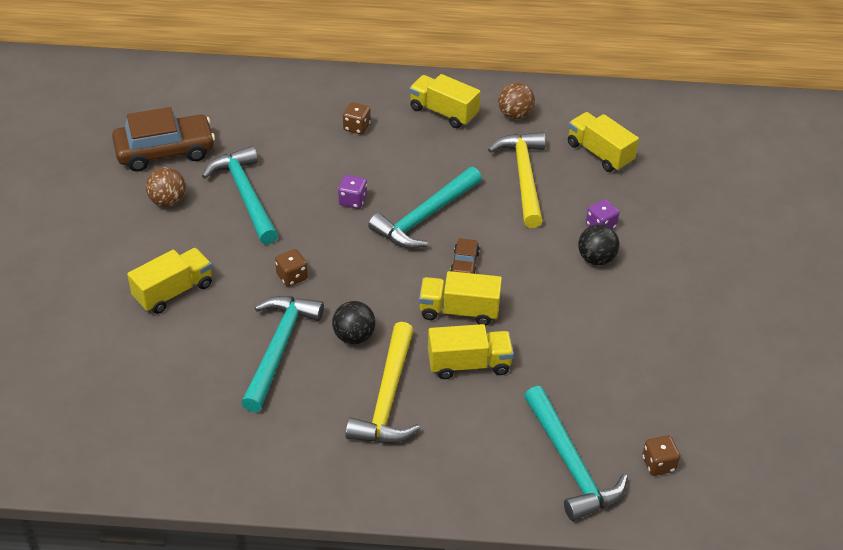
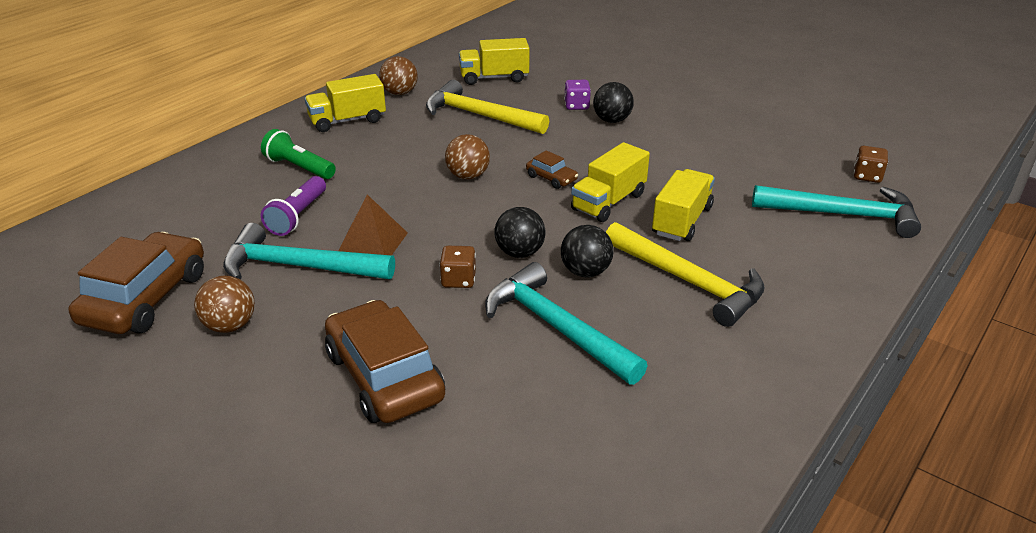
camera: 55 degrees left, 10 degrees down
(173, 292) = (384, 376): yellow truck -> brown car
(298, 162) = (297, 216): none -> purple flashlight
(299, 214) = (373, 242): none -> brown pyramid
(348, 292) = (519, 253): none -> black ball
(352, 201) = (396, 205): purple dice -> none
(356, 127) = (299, 167): brown dice -> green flashlight
(425, 217) = (468, 176): turquoise hammer -> brown ball

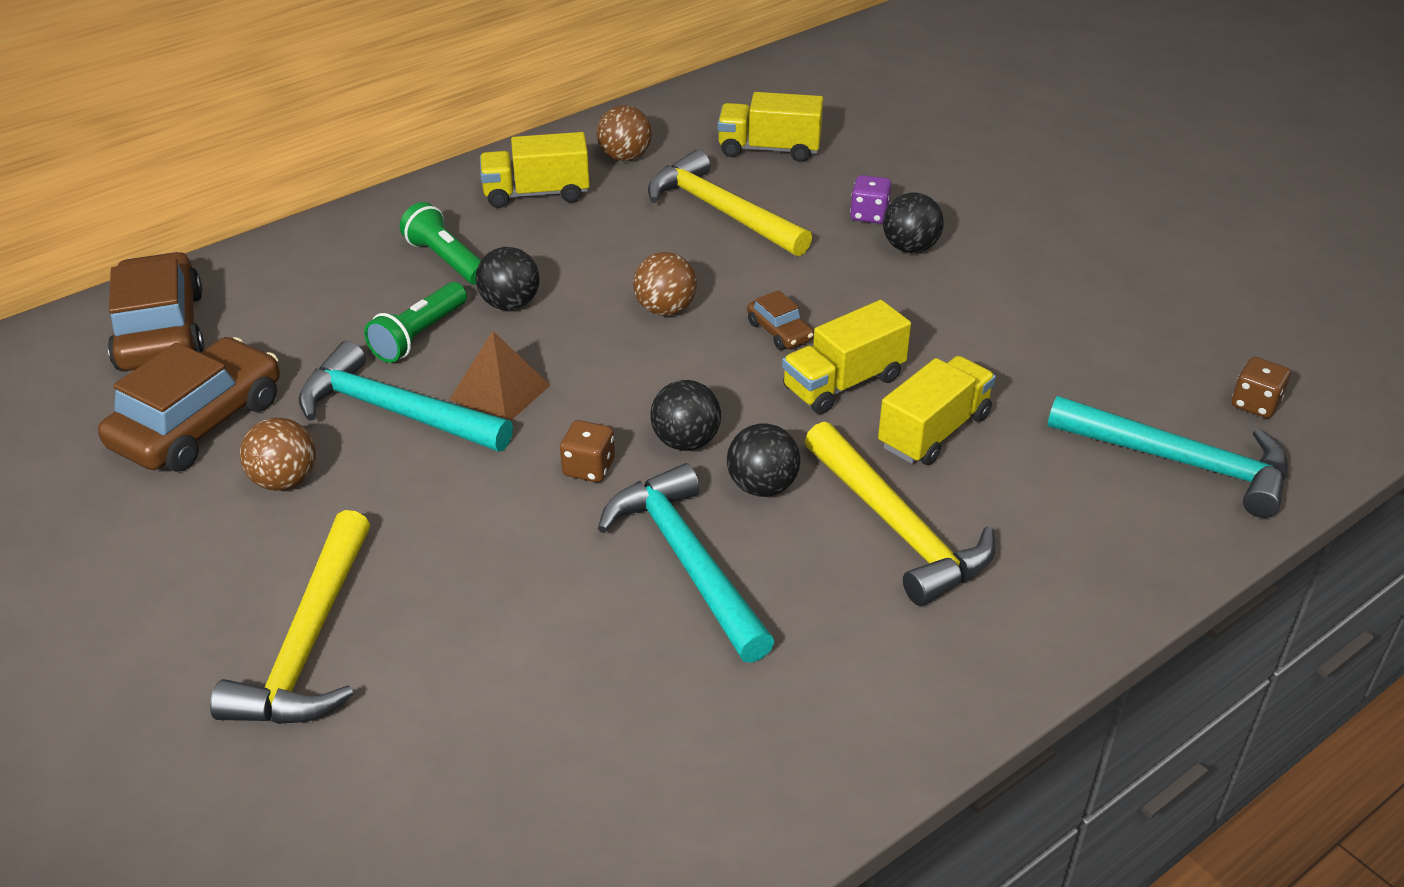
camera: 15 degrees right, 5 degrees up
(293, 435) = (309, 643): none -> yellow hammer
(297, 216) = (419, 336): purple flashlight -> green flashlight
(357, 188) = (510, 304): none -> black ball
(384, 376) = (444, 587): brown car -> brown car (160, 331)

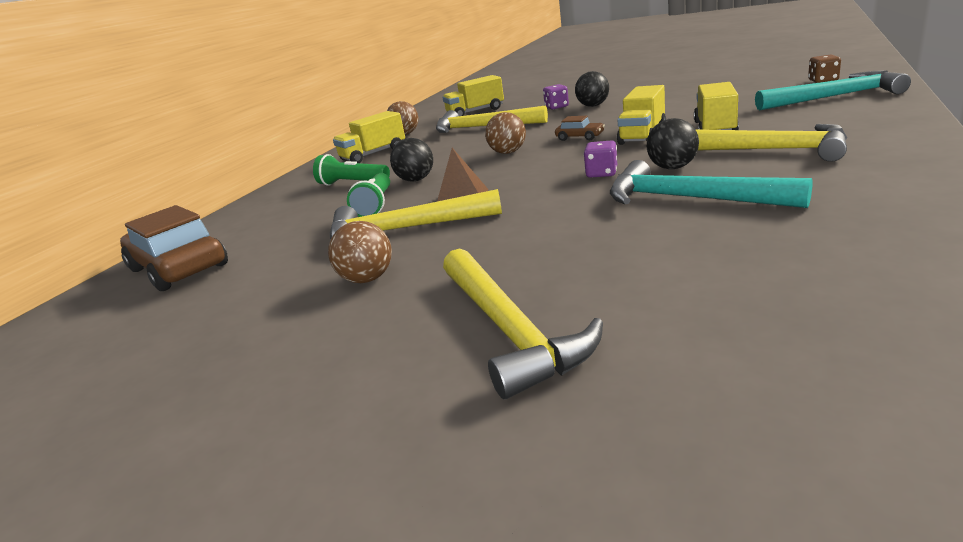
camera: 25 degrees left, 15 degrees down
(198, 423) = (261, 286): brown car -> none
(394, 411) = (404, 229): turquoise hammer -> yellow hammer
(589, 468) = (565, 199): brown dice -> none
(686, 442) = (601, 173): black ball -> purple dice

